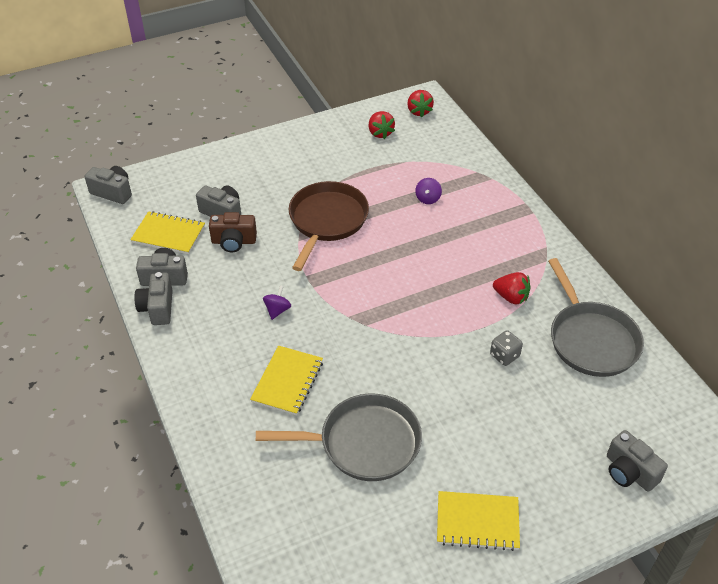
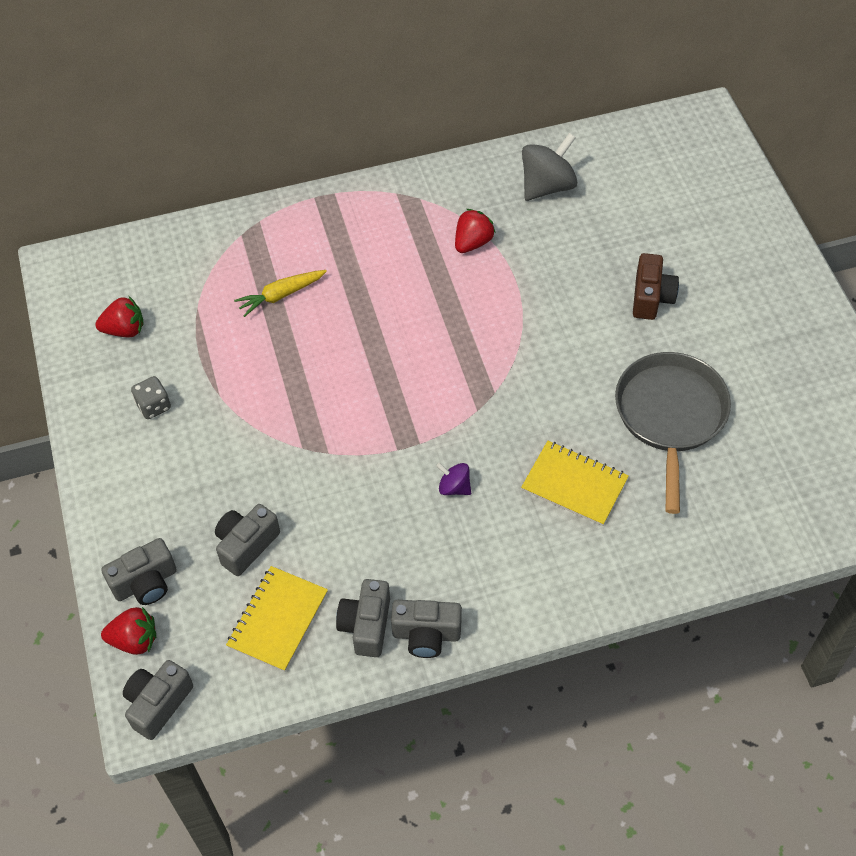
camera: 80 degrees left, 10 degrees up
(233, 241) = (312, 533): brown camera -> brown camera (651, 297)
(327, 221) = (297, 415): brown pan -> none
(419, 111) = (90, 277): red strawberry -> red strawberry (134, 640)
(428, 199) = (281, 295): purple spinning top -> yellow carrot
(477, 522) = (773, 329): yellow notebook -> none
(504, 355) = (560, 266): grey dice -> grey dice (153, 406)
(591, 339) = (547, 186): grey pan -> grey spinning top
(629, 472) = (719, 196): grey camera -> grey camera (145, 583)

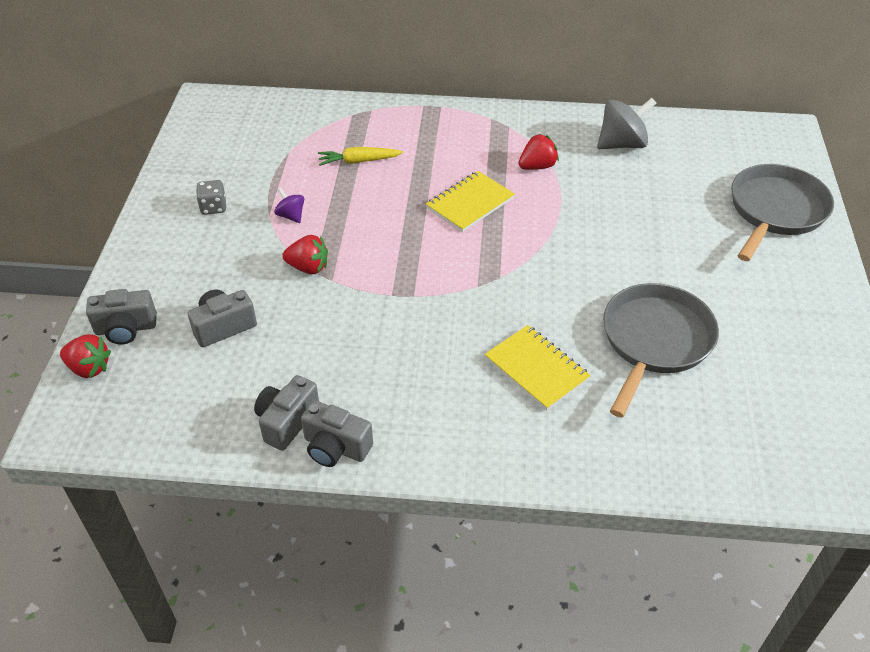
camera: 20 degrees right, 10 degrees down
(124, 330) = (224, 152): red strawberry -> red strawberry (308, 267)
(158, 704) = (75, 423): grey camera -> none
(278, 620) = (214, 392): yellow notebook -> yellow notebook (470, 203)
(454, 487) = (425, 338): purple spinning top -> purple spinning top (291, 216)
(651, 297) = (678, 246): brown camera -> none
(727, 224) = (775, 211): none -> grey pan

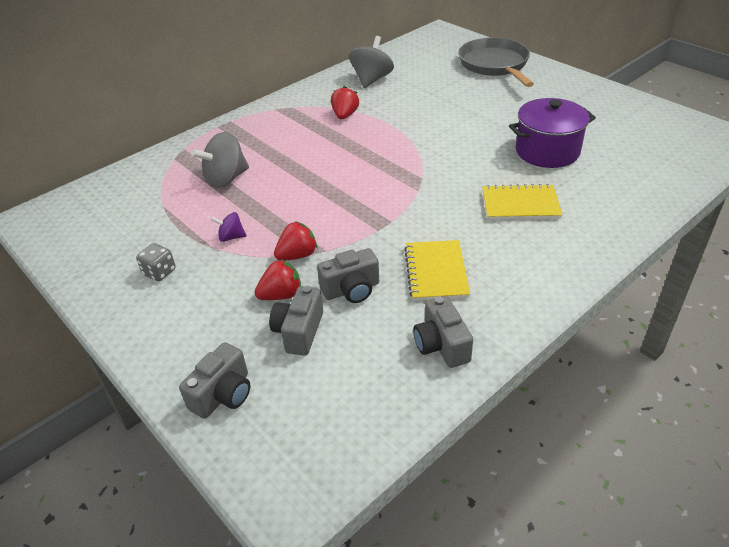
camera: 45 degrees left, 5 degrees down
(89, 368) = (238, 444): red strawberry -> red strawberry (281, 295)
(335, 447) = (494, 331): grey camera -> grey camera (351, 289)
(359, 161) = (226, 179): yellow carrot -> grey spinning top
(470, 203) = (339, 155): yellow notebook -> yellow notebook (436, 272)
(654, 341) = (547, 151): grey pan -> purple pot

